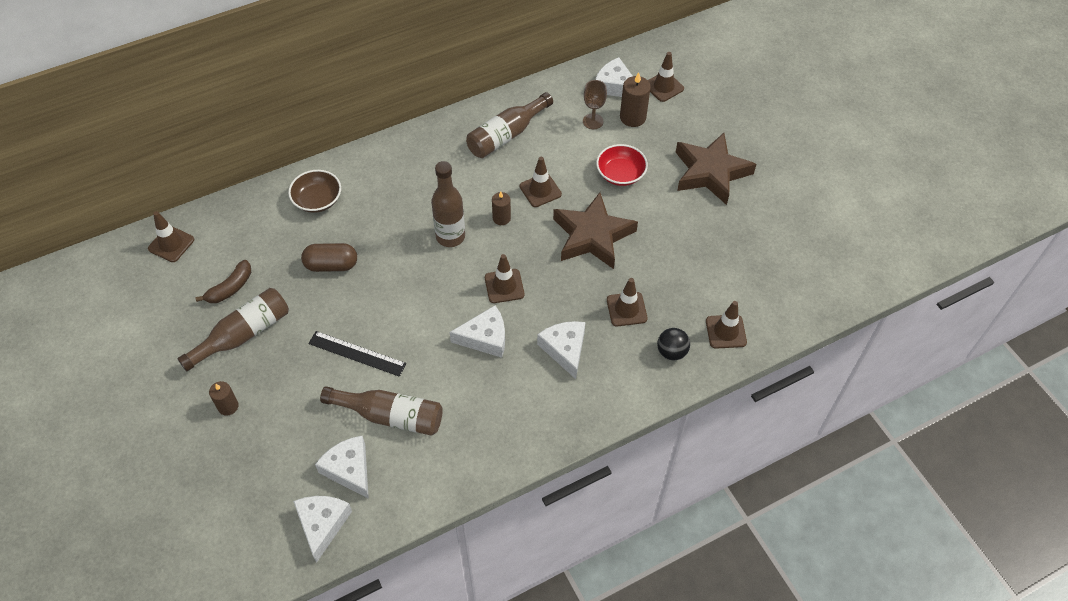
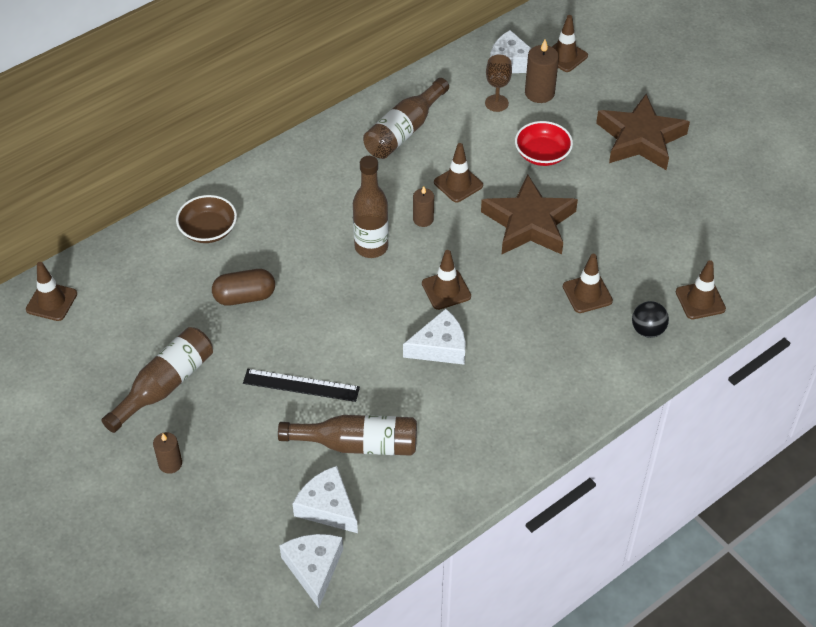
camera: 10 degrees left, 5 degrees down
(230, 288) = (135, 338): brown banana -> none
(565, 349) = (531, 345): white cheese -> none

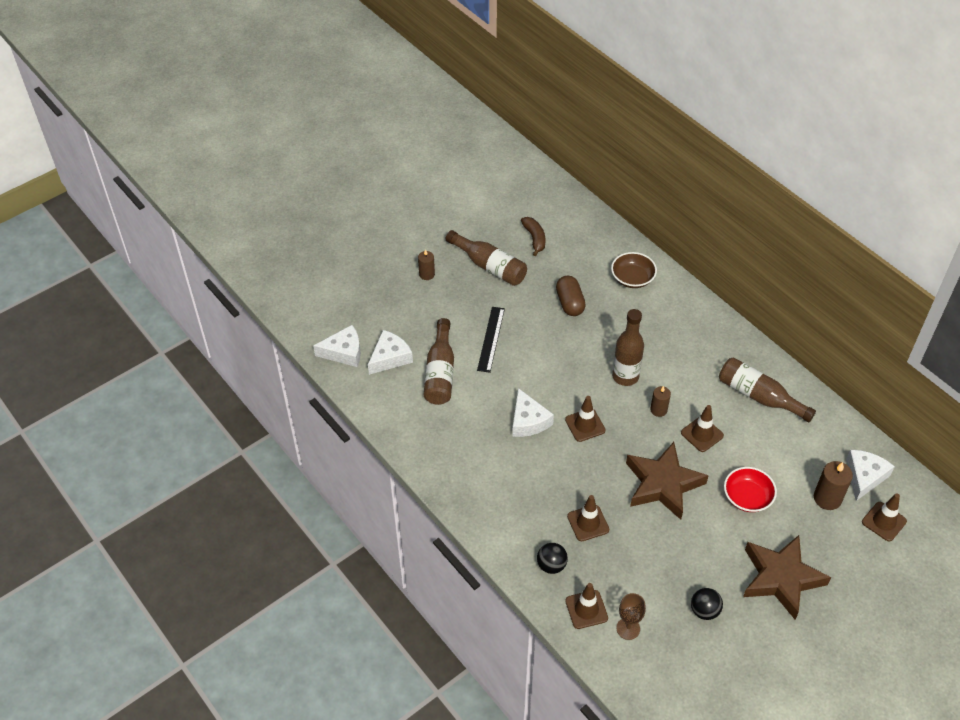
camera: 90 degrees right, 0 degrees up
(51, 302) = (558, 202): brown traffic cone -> none
(118, 331) = (534, 238): none -> brown banana
(496, 103) = (807, 464): brown goblet -> brown goblet (628, 628)
(687, 201) = (704, 611): none -> black ball

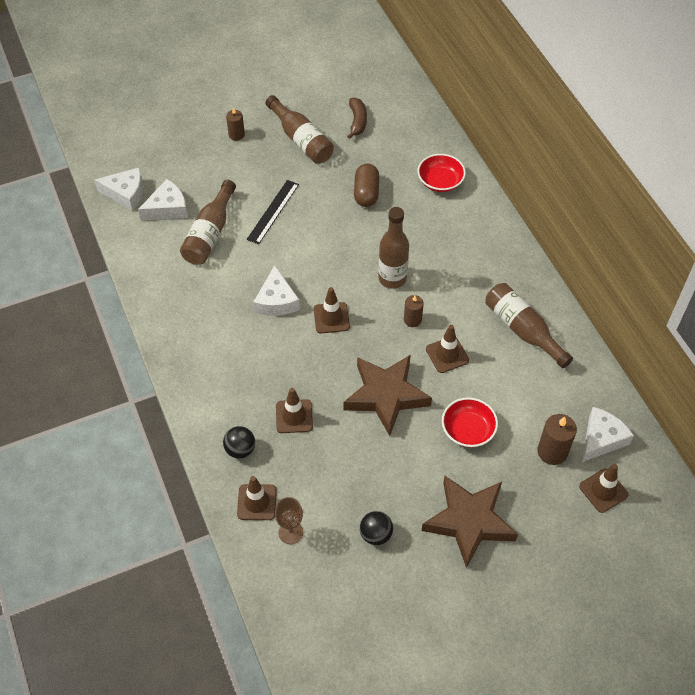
camera: 15 degrees right, 5 degrees up
(632, 278) = (440, 181): brown bowl -> red bowl

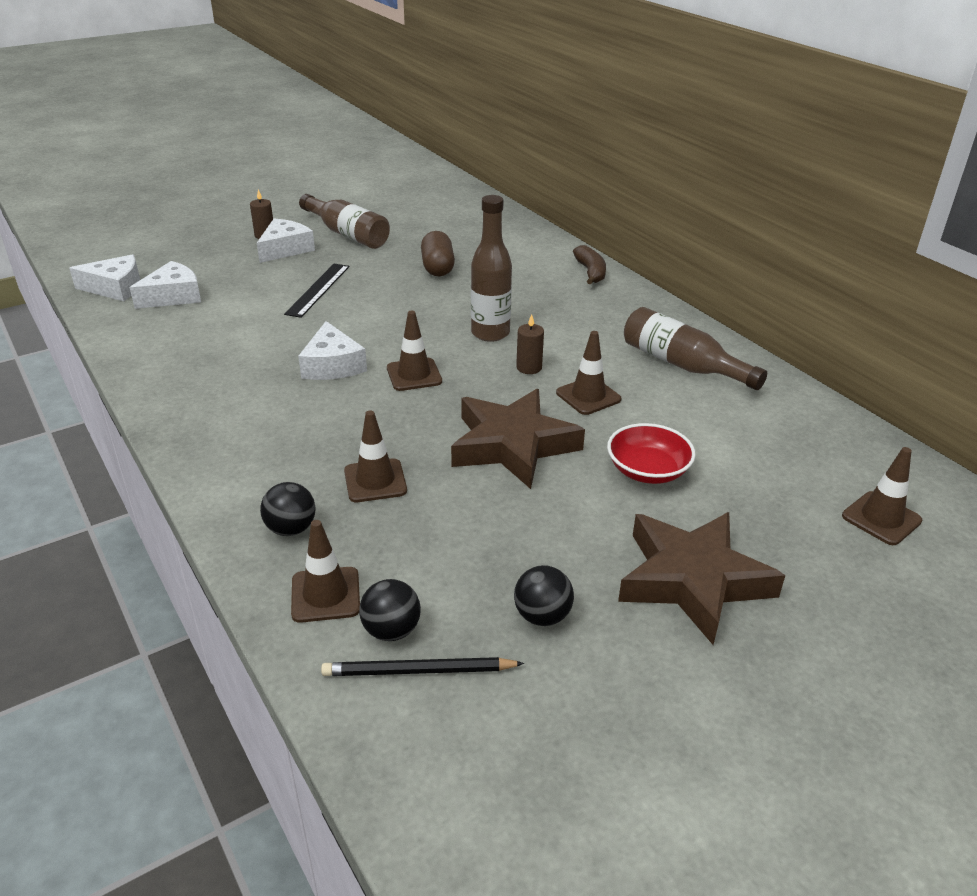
camera: 10 degrees left, 20 degrees down
(210, 233) = (232, 313): brown bottle -> none
(290, 532) = (391, 630): brown goblet -> black ball
(302, 561) = (419, 671): none -> black pencil
(357, 121) = (414, 218): brown banana -> brown banana (590, 272)
(440, 181) = (528, 253): red bowl -> none
(552, 451) = (782, 482): brown candle -> none
(601, 439) = (845, 461): white cheese -> white cheese (285, 249)

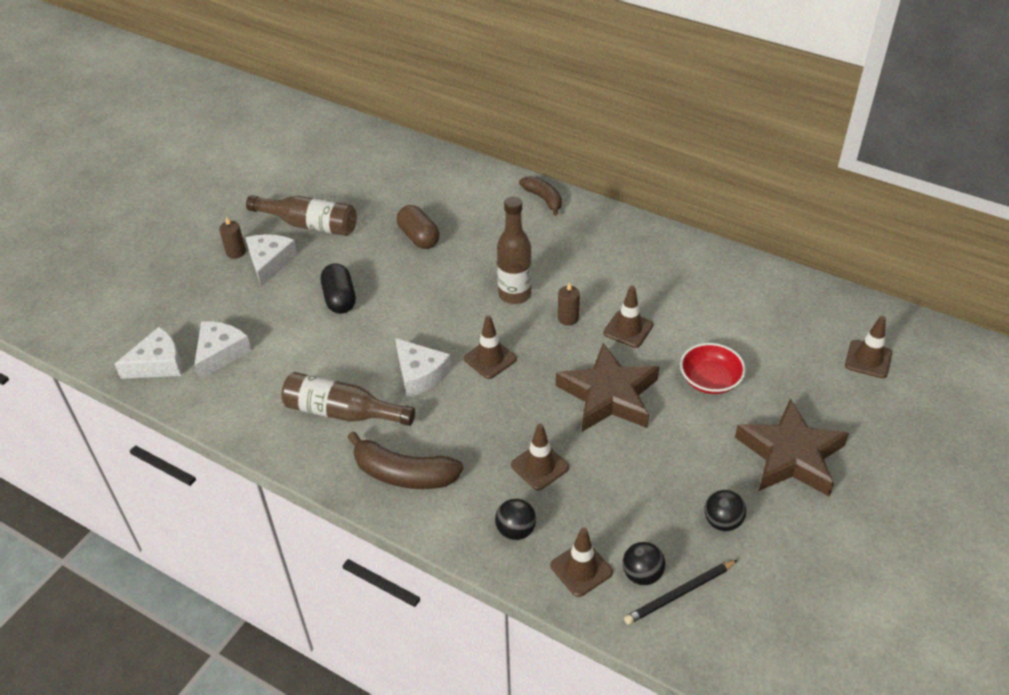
camera: 25 degrees left, 10 degrees up
(231, 437) = (403, 474): none -> brown banana
(318, 289) = (340, 299): black ruler -> black capsule
(682, 364) = (672, 273): brown bottle -> brown bottle (342, 412)

